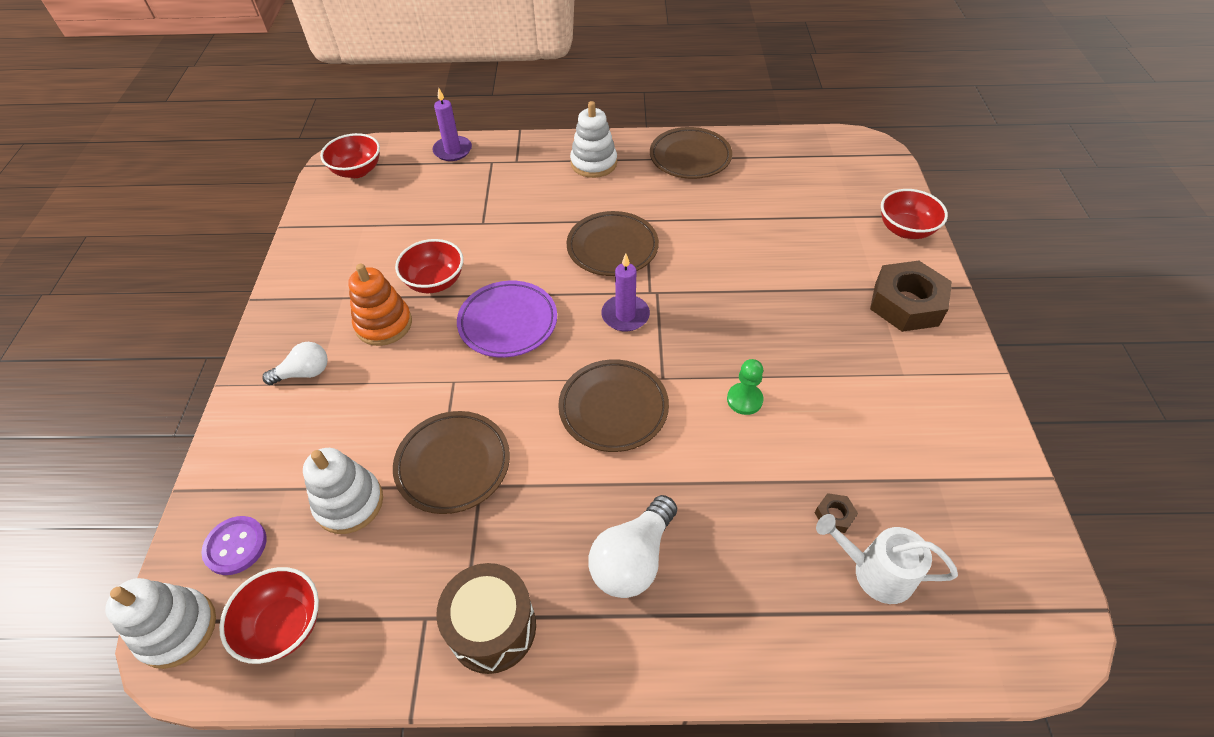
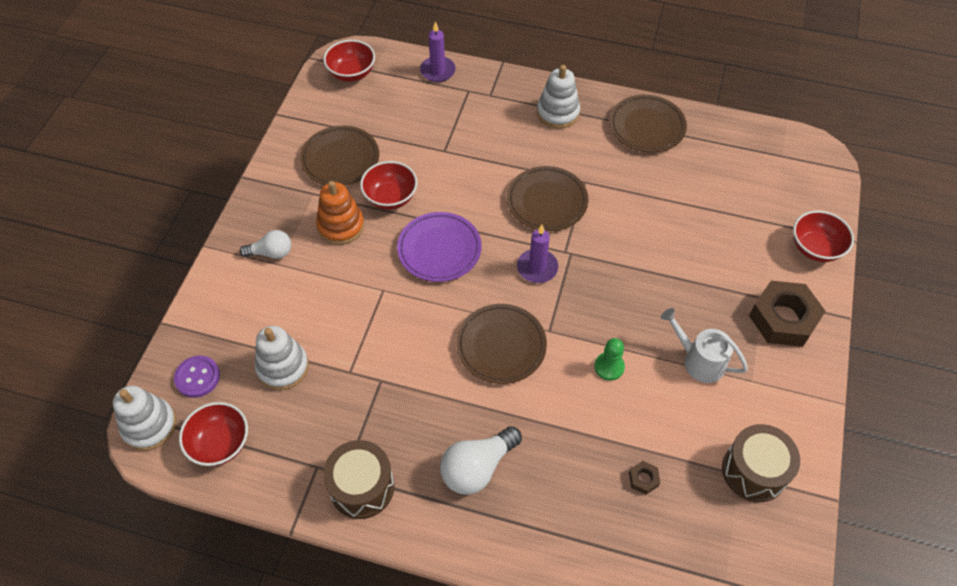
camera: 15 degrees right, 5 degrees up
(453, 464) = (365, 358): brown plate -> brown plate (340, 159)
(875, 572) = (657, 530): white watering can -> white watering can (699, 361)
(951, 471) = (754, 471): none -> brown drum

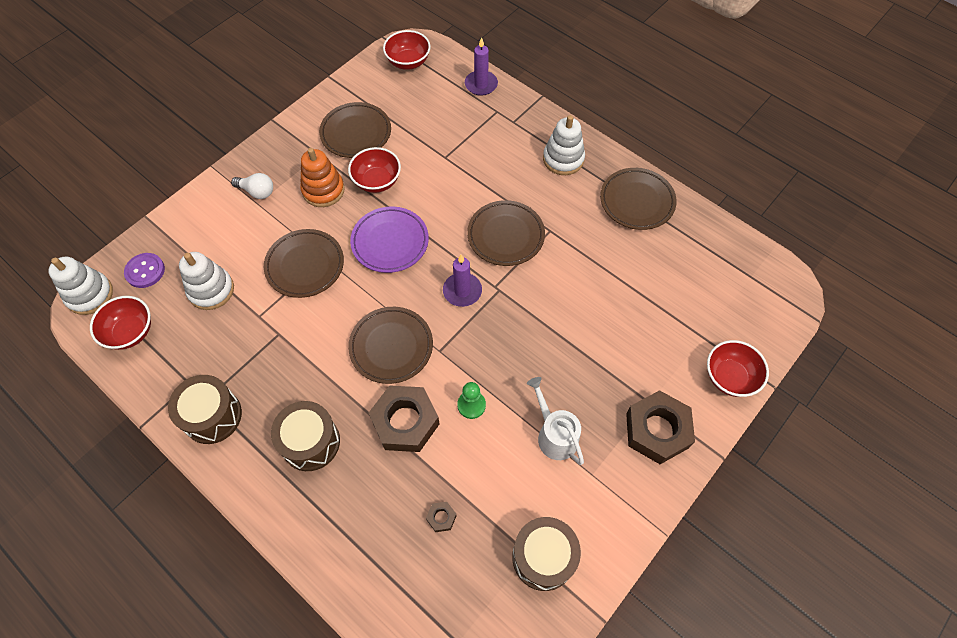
camera: 25 degrees right, 5 degrees up
(367, 305) = (305, 266): none -> brown plate
(477, 467) = (310, 442): white light bulb -> brown drum
(557, 409) = (405, 422): none -> brown nut

